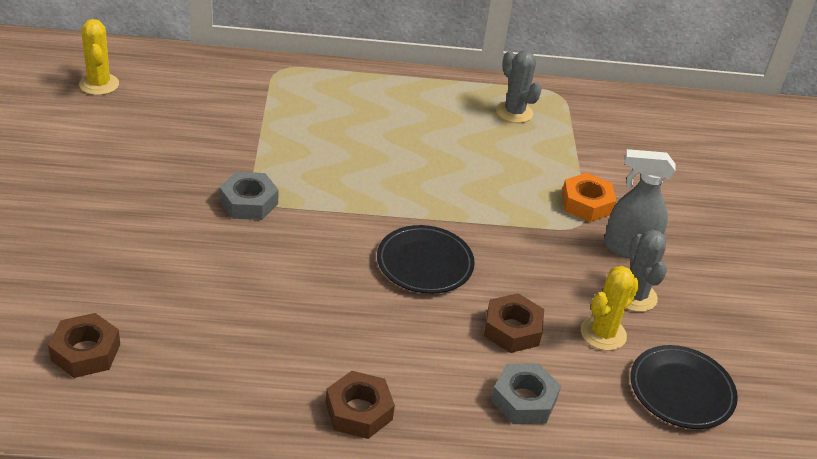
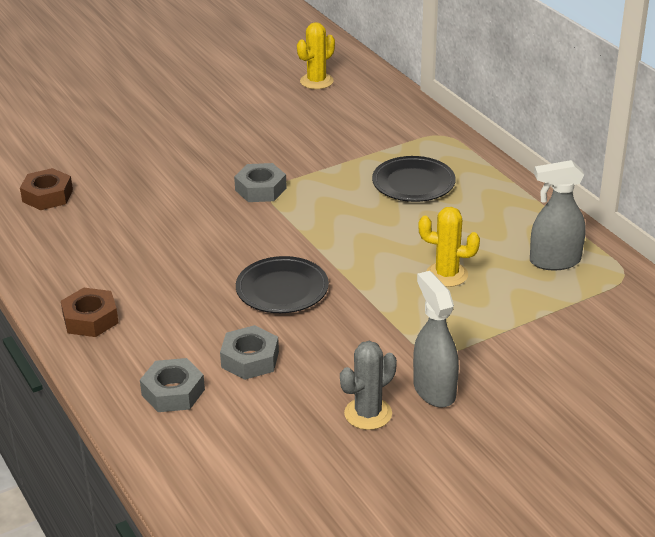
camera: 65 degrees right, 5 degrees down
(512, 329) = (250, 359): brown nut -> grey nut
(514, 112) = (554, 261): grey cactus -> grey spray bottle
(586, 203) = (469, 346): orange nut -> none
(603, 333) = (296, 410): yellow cactus -> yellow cactus (447, 274)
(681, 391) = (268, 478): black plate -> black plate (413, 183)

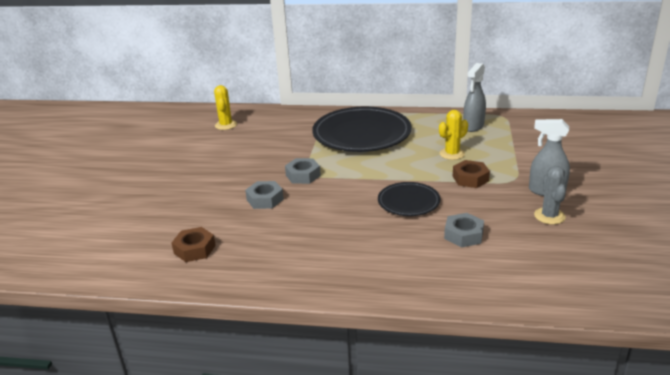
camera: 50 degrees left, 5 degrees down
(90, 319) = (357, 278): brown nut -> brown nut (470, 178)
(173, 392) = (468, 272): grey nut -> grey nut (265, 199)
(413, 183) = (361, 134): black plate -> black plate, size x1.91

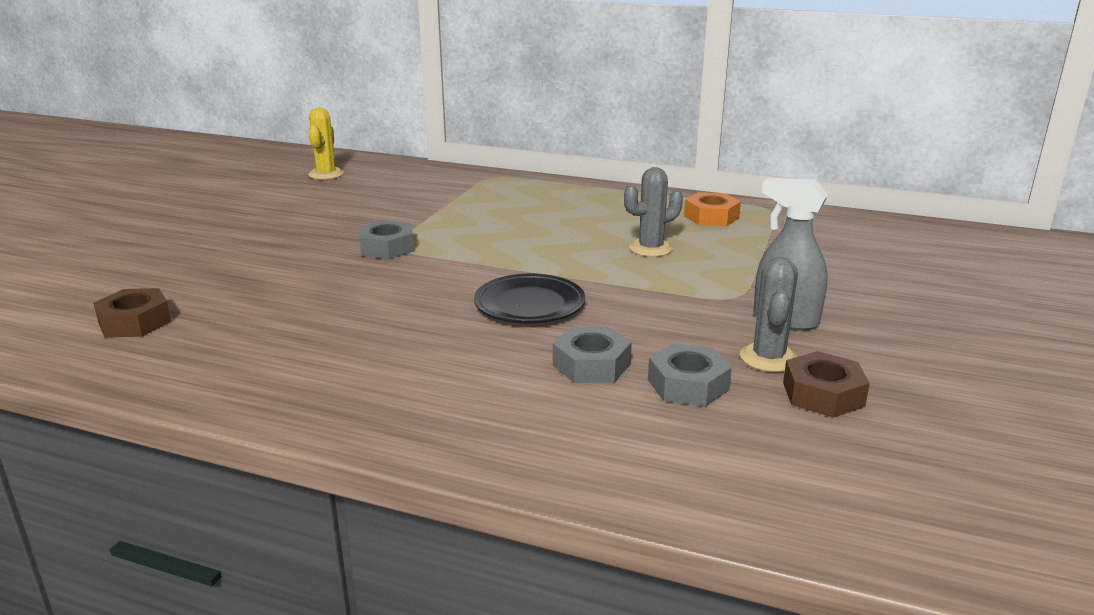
camera: 10 degrees right, 5 degrees down
(265, 199) = (301, 271): grey nut -> grey nut (688, 385)
(361, 134) = (521, 207): black plate -> none
(452, 154) = (650, 248): yellow cactus -> grey cactus
(470, 178) = (659, 285): brown nut -> brown nut (823, 394)
(473, 126) = (711, 217): grey spray bottle -> orange nut

